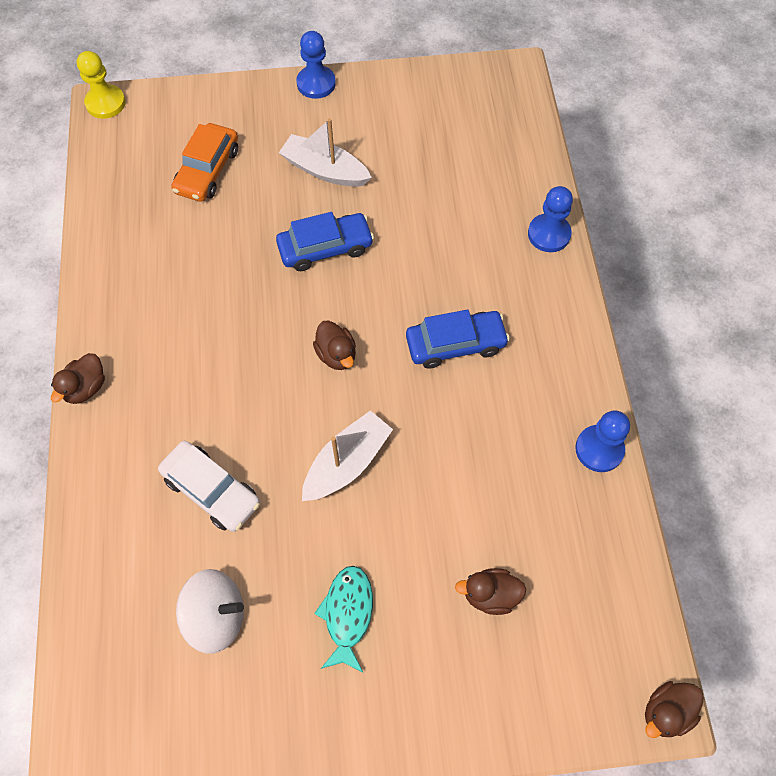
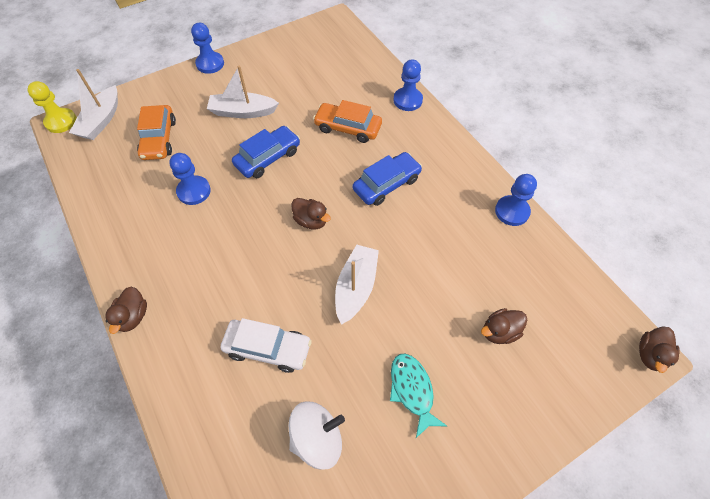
camera: 25 degrees left, 5 degrees down
(151, 119) = (101, 121): none -> white boat
(217, 258) = (194, 191): none -> blue pawn
(447, 244) = (348, 128): none -> orange car

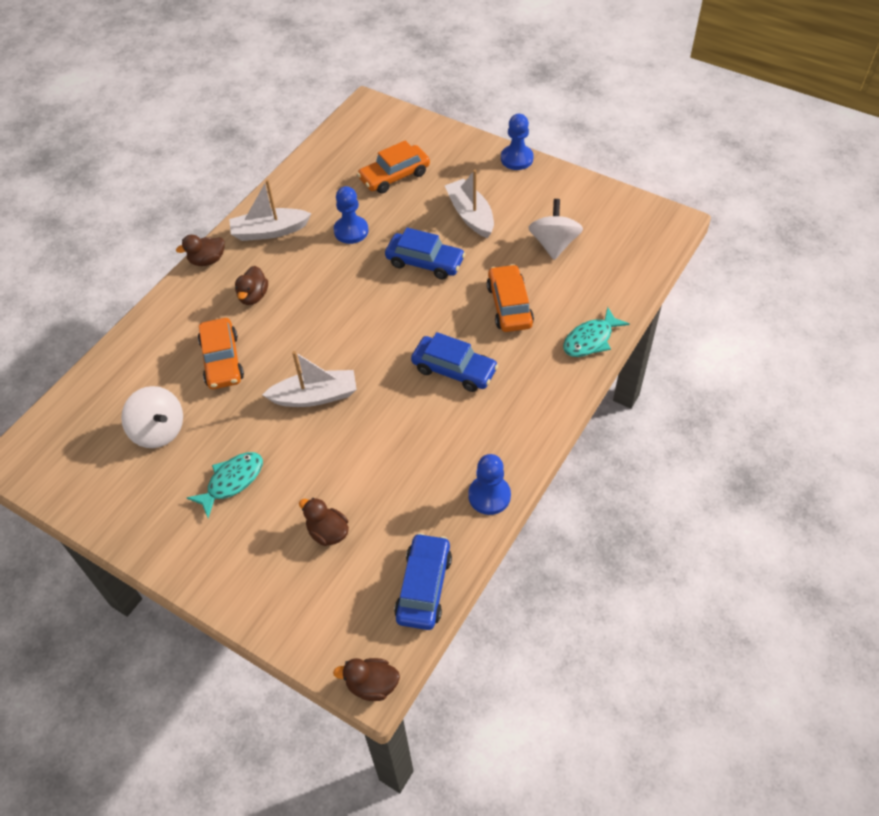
camera: 65 degrees right, 5 degrees down
(61, 121) = (369, 105): yellow pawn -> none
(101, 121) = (388, 128): white boat -> white boat (269, 231)
(268, 348) = (222, 360): white car -> orange car
(309, 81) = (554, 244): none -> white spinning top
(311, 221) = (370, 330): brown duck -> brown duck (253, 296)
(407, 100) = (590, 340): blue pawn -> turquoise fish
(575, 284) = (424, 587): none -> blue car

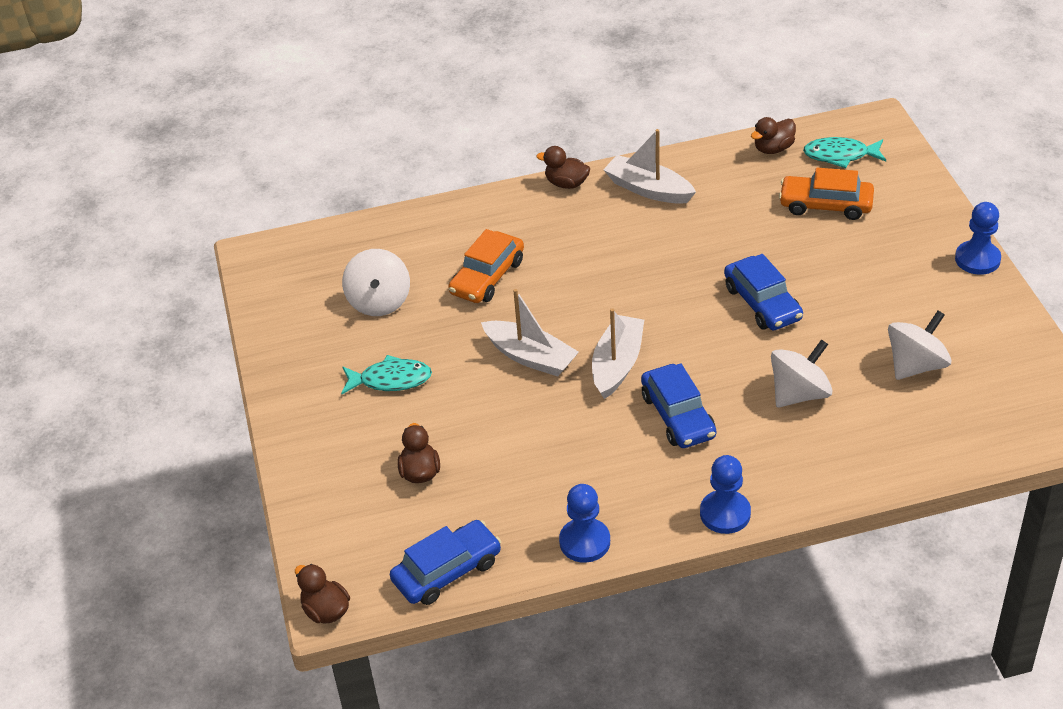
camera: 45 degrees right, 10 degrees down
(253, 296) = (571, 238): brown duck -> brown duck (773, 149)
(351, 231) = (724, 232): blue pawn -> blue pawn (725, 513)
(470, 215) = (860, 286): white boat -> white boat (617, 364)
(509, 305) = (799, 394): orange car -> white spinning top
(590, 340) = (844, 477): turquoise fish -> turquoise fish (840, 155)

